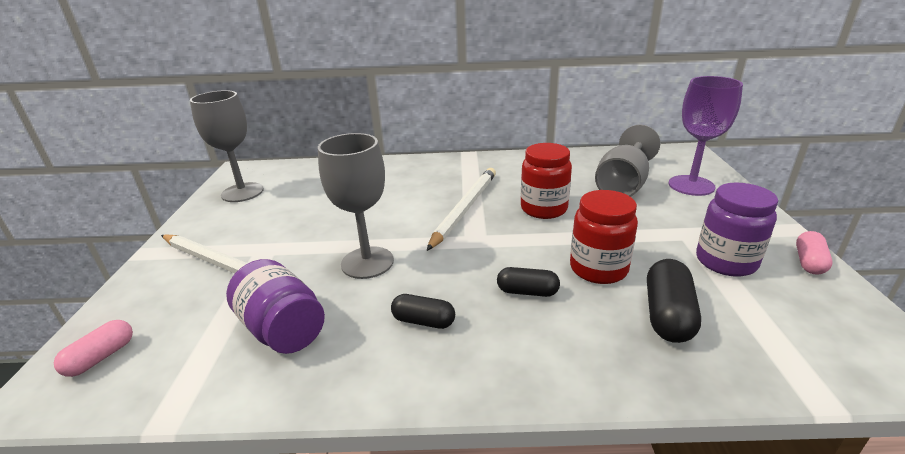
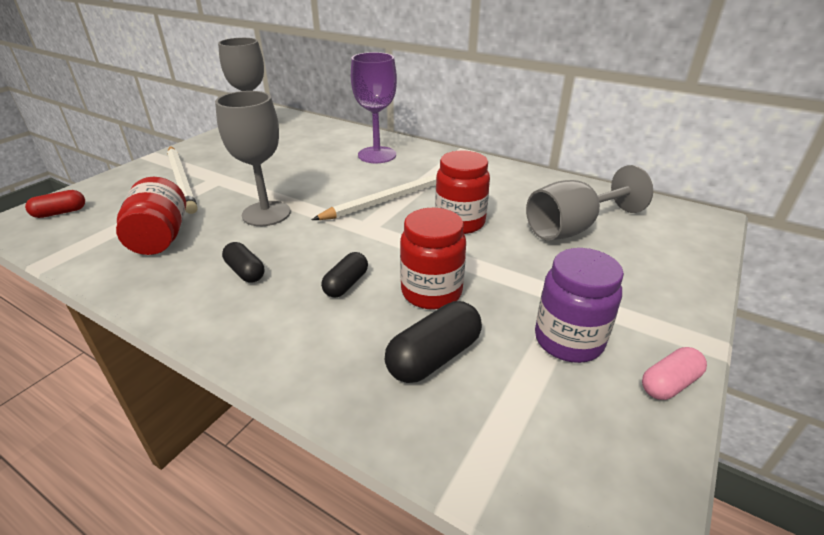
camera: 30 degrees right, 5 degrees up
(101, 357) = (60, 213): pink capsule -> red capsule
(283, 329) = (160, 238): purple jar -> red jar
(527, 292) = (346, 284): black capsule -> black capsule turned 75 degrees clockwise
(691, 185) = (652, 255): purple goblet -> purple goblet (377, 155)

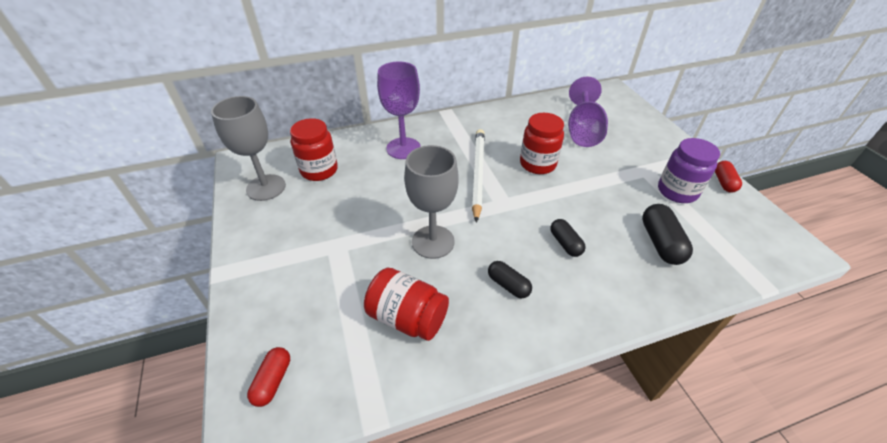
camera: 50 degrees left, 10 degrees up
(182, 181) = (310, 270): white pencil -> none
(245, 271) = (508, 285): black capsule -> black capsule turned 45 degrees clockwise
(431, 292) = (602, 213): red jar -> red jar (319, 170)
(572, 228) = (582, 131): grey goblet -> purple goblet
(669, 383) = (723, 182): pink capsule -> red capsule

